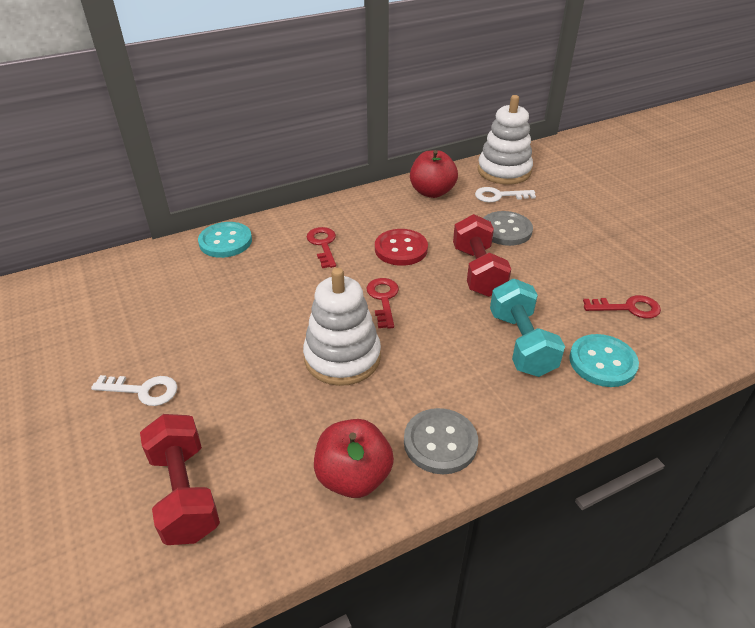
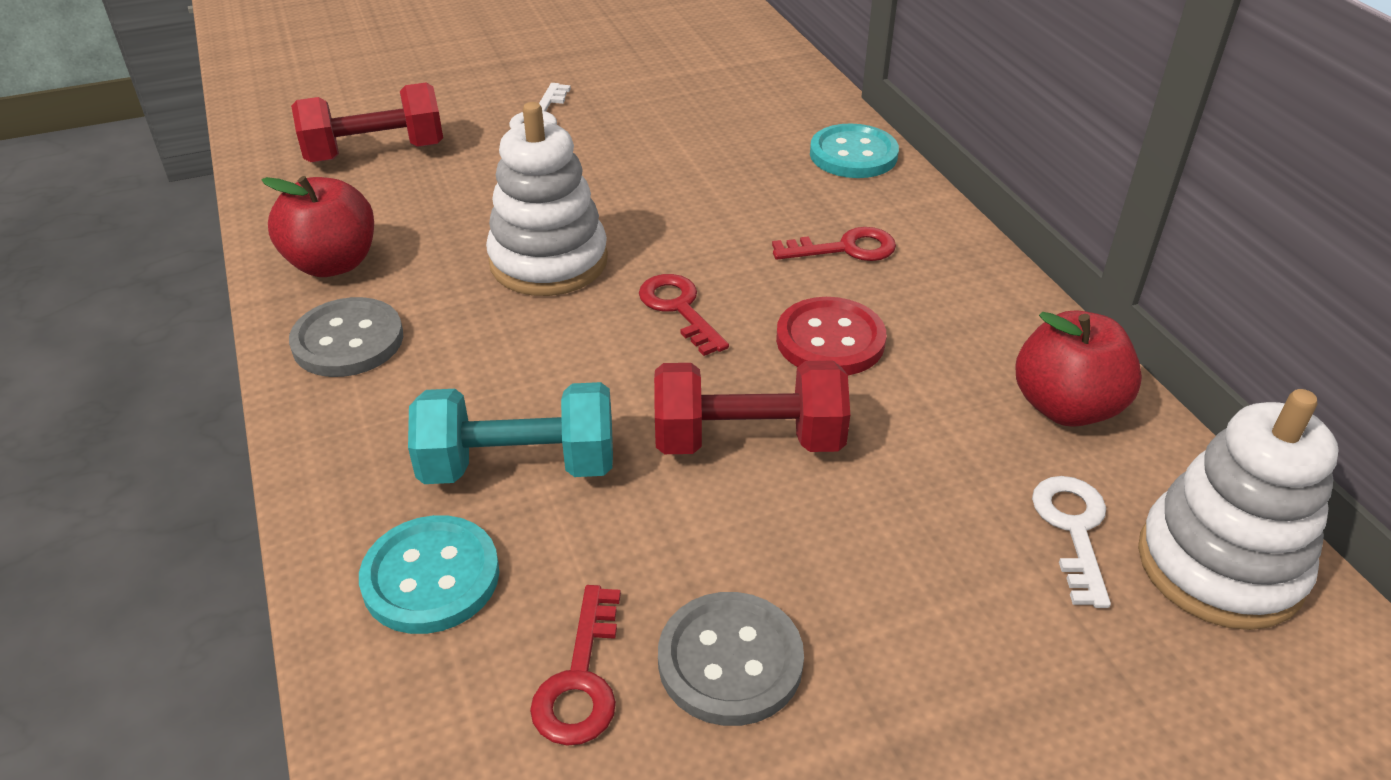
camera: 95 degrees right, 0 degrees up
(383, 299) = (679, 309): red key -> red key turned 120 degrees counterclockwise
(506, 230) = (908, 513): grey button -> grey button (730, 661)

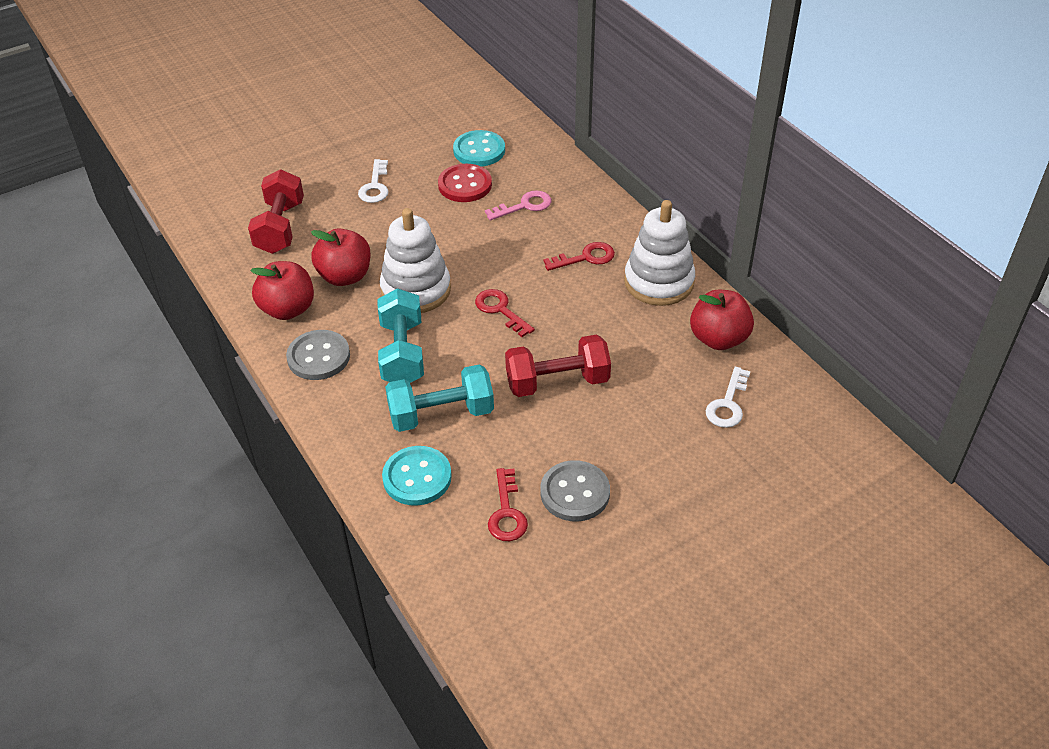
camera: 10 degrees left, 5 degrees up
(375, 153) = (280, 227): red dumbbell -> red dumbbell turned 60 degrees counterclockwise
(443, 228) = (345, 276): none -> red apple
(490, 353) = (402, 353): none -> turquoise dumbbell
(762, 166) = (524, 206): none -> pink key
(830, 340) = (588, 317): red button -> red button (465, 185)
(853, 155) = (578, 190): turquoise button -> turquoise button (479, 150)
(1073, 529) = (728, 404): white key -> white key turned 150 degrees counterclockwise
(1219, 565) = (798, 411): white stacking toy -> white stacking toy (659, 282)

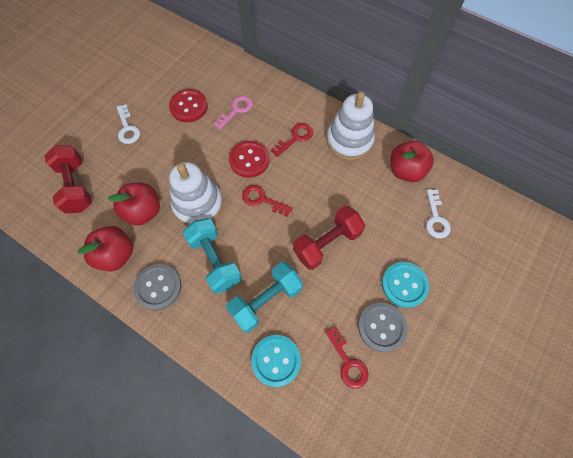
camera: 25 degrees left, 20 degrees up
(479, 150) = (184, 76): turquoise button -> turquoise button (404, 285)
(509, 263) = (249, 160): none -> red button

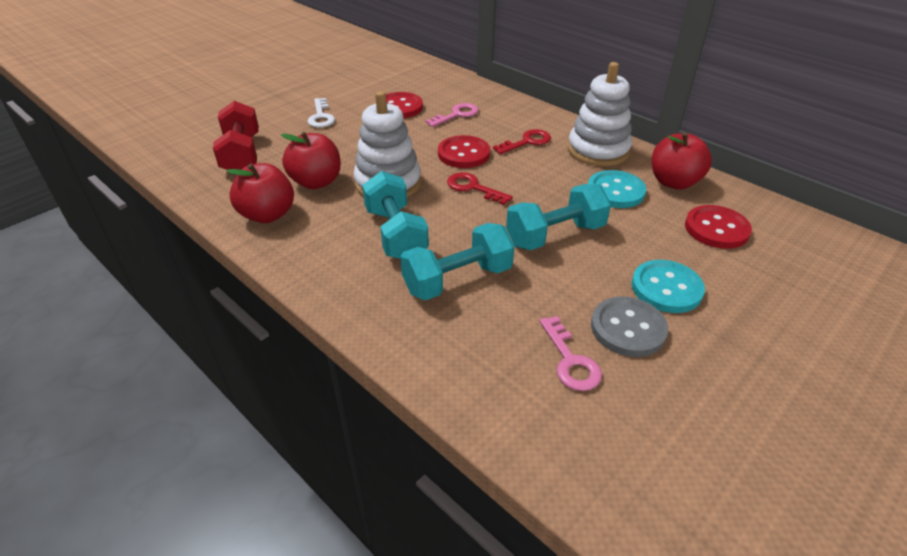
camera: 10 degrees right, 25 degrees down
(158, 287) = (312, 249): grey button -> none
(276, 360) = (459, 343): turquoise button -> turquoise button (615, 191)
(327, 243) = (555, 235): red dumbbell -> turquoise dumbbell
(348, 363) = (570, 361): red key -> pink key
(436, 218) = (716, 229): white key -> red button

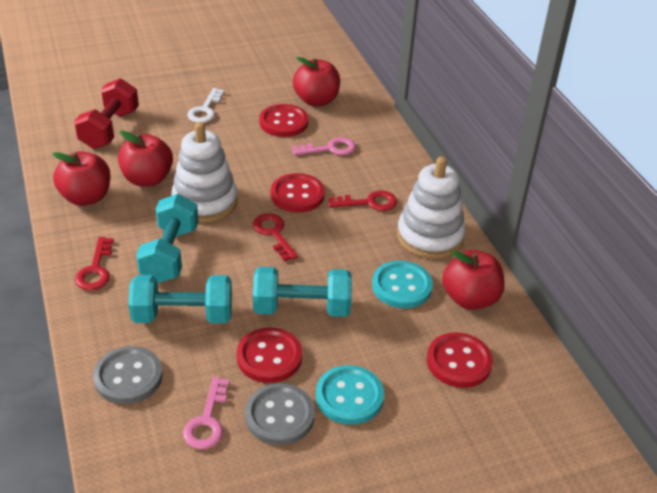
camera: 25 degrees right, 0 degrees up
(334, 272) = (95, 270): none -> red key
(411, 86) = (316, 100): none -> red apple
(457, 354) = (128, 377): none -> grey button
(568, 284) = (269, 357): none -> red button

